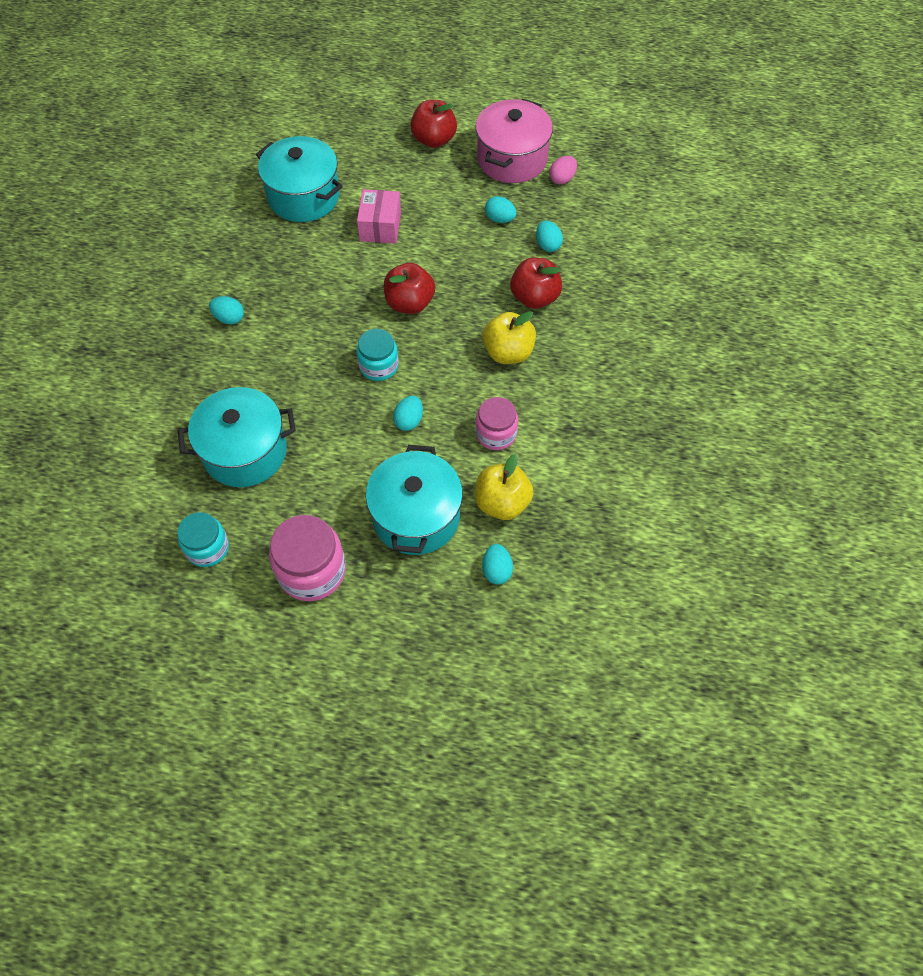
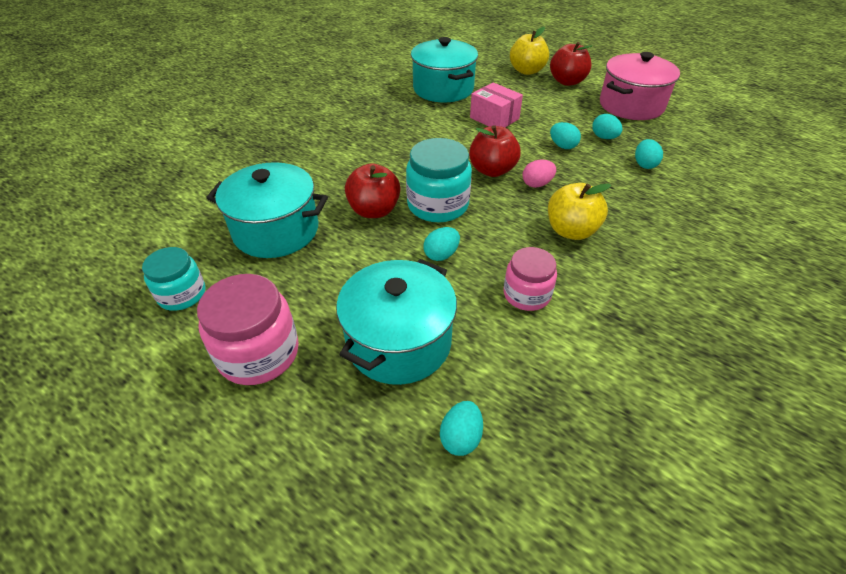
camera: 25 degrees right, 15 degrees down
(229, 318) = (334, 141): turquoise egg -> turquoise egg (562, 146)
(378, 366) = (438, 205): turquoise jar -> turquoise jar, size x1.55
(380, 226) = (494, 118): pink box -> pink box turned 75 degrees counterclockwise
(502, 503) = (503, 364): yellow apple -> yellow apple (527, 71)
(534, 297) = (616, 197): red apple -> red apple (374, 210)
(562, 179) = (674, 126): pink egg -> pink egg (537, 184)

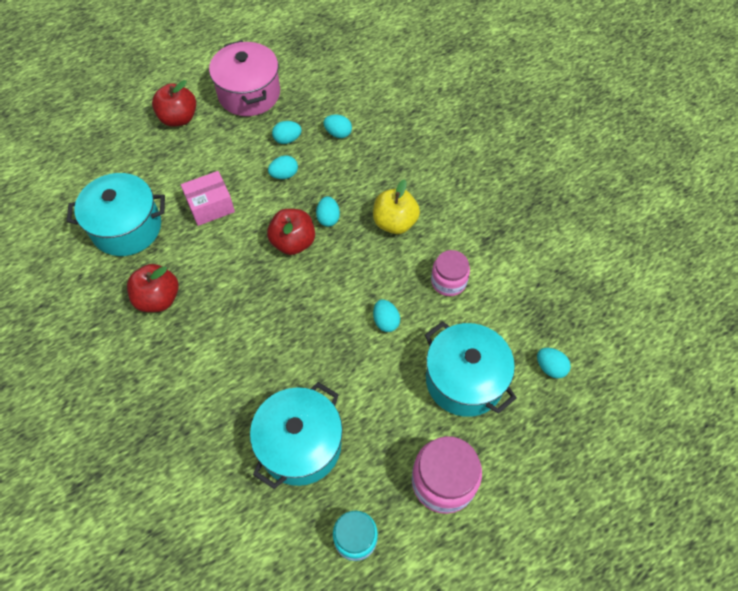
camera: 70 degrees left, 15 degrees up
(374, 210) = (307, 355): red apple -> red apple (158, 298)
(438, 205) = (322, 302): turquoise jar -> none
(527, 71) = (136, 140): yellow apple -> none
(537, 184) = (328, 218): pink egg -> turquoise egg

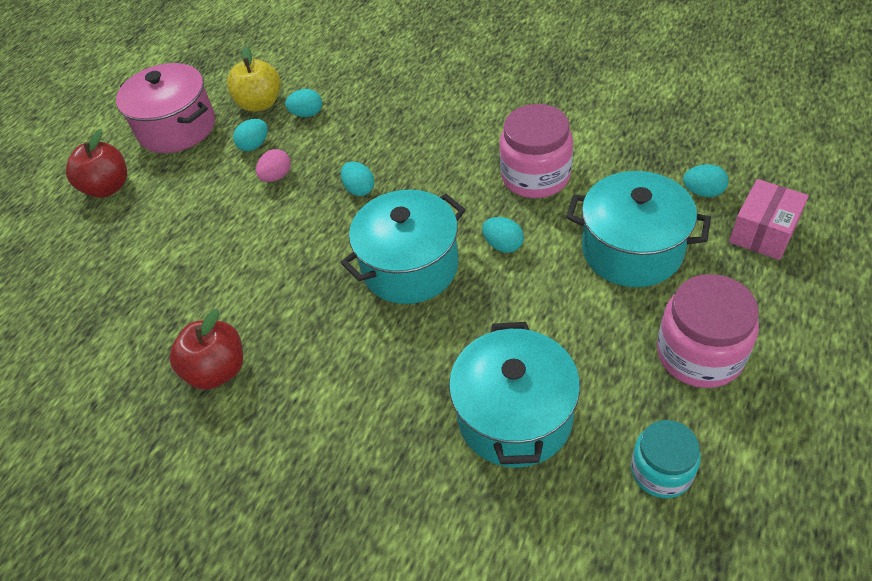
camera: 25 degrees left, 10 degrees down
(127, 228) = (120, 321): turquoise pot -> turquoise pot (410, 267)
(210, 206) = (212, 247): pink box -> pink box (763, 232)
(284, 175) = (277, 176): turquoise egg -> pink egg
(293, 242) = (338, 230): red apple -> none
(395, 222) = (434, 157): yellow apple -> yellow apple (260, 104)
(448, 281) = (535, 176): pink jar -> pink jar, size x1.55

